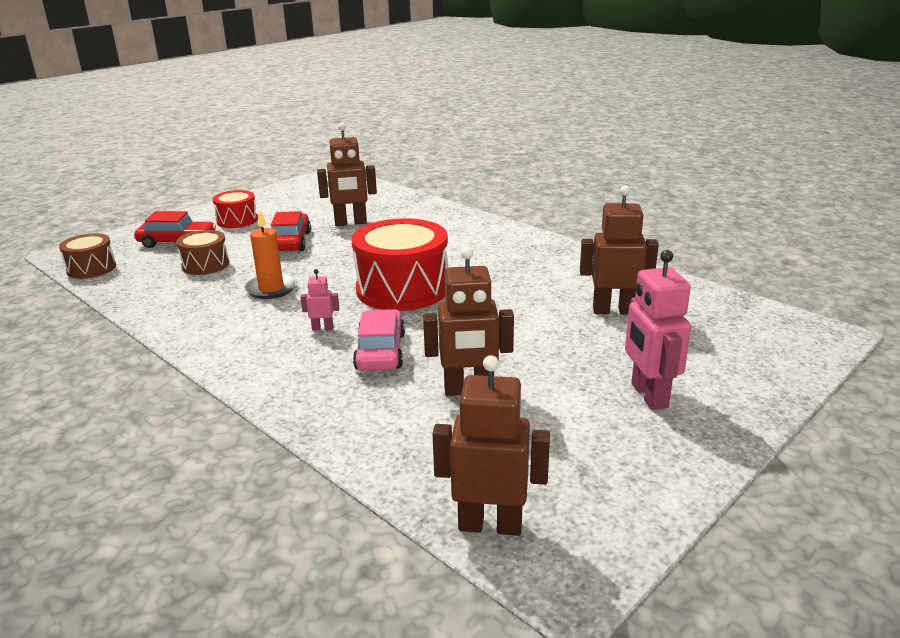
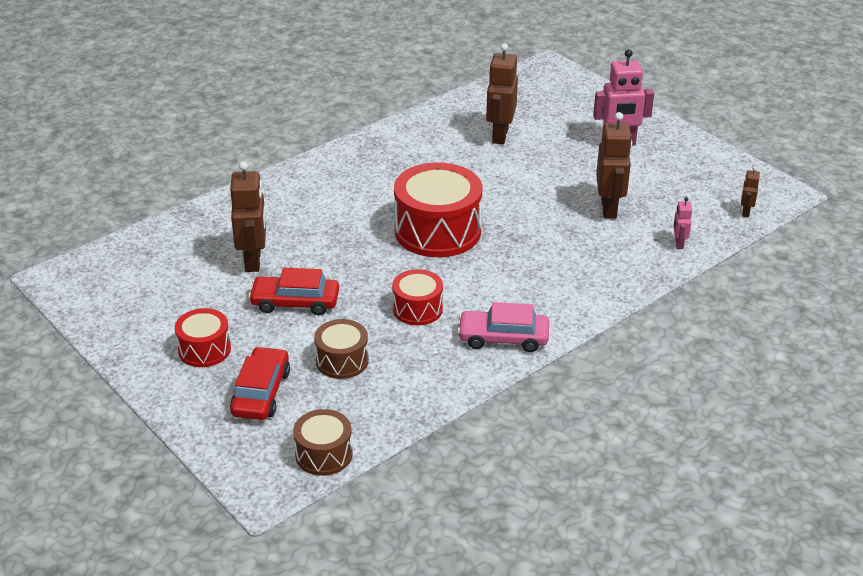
camera: 85 degrees left, 10 degrees up
(271, 289) = (417, 309): orange candle -> red drum
(322, 328) = (506, 275): pink robot -> pink robot (679, 243)
(380, 351) = (550, 245): pink car -> pink car (503, 338)
(490, 525) = (745, 212): brown robot -> brown robot, size x0.49

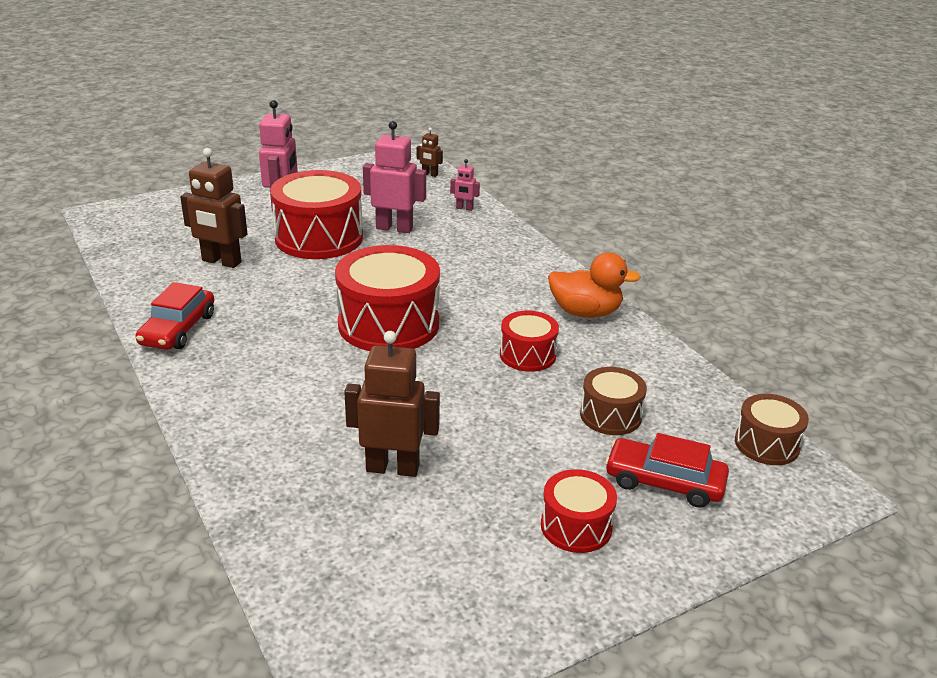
camera: 80 degrees left, 5 degrees down
(295, 302) = (493, 440): red car -> red car (178, 329)
(503, 338) = (585, 312): pink car -> orange duck
(566, 172) = (319, 238): none -> red drum
(609, 208) = (394, 228): brown robot -> pink robot

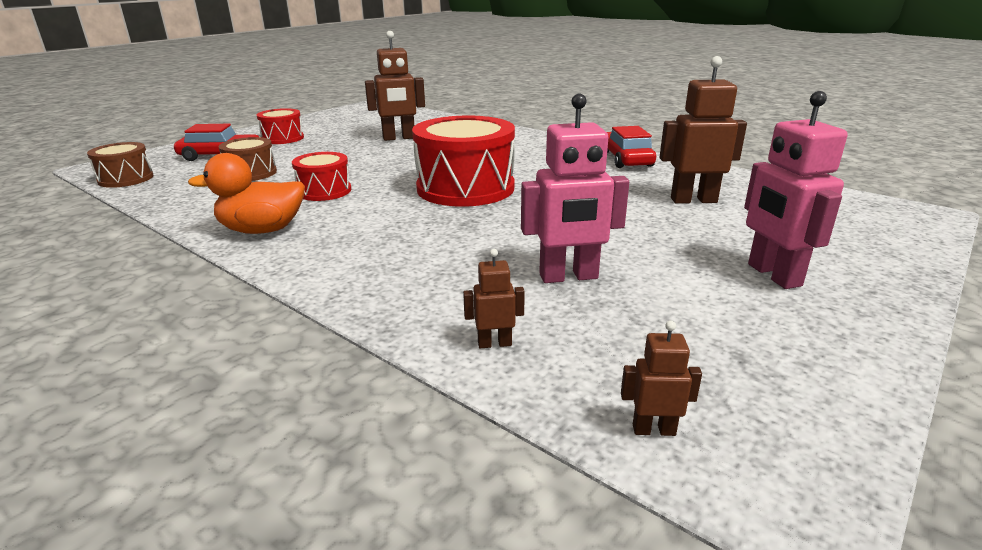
camera: 160 degrees right, 5 degrees down
(319, 238) = (643, 242): red drum -> none
(464, 208) = (494, 343): pink robot -> brown robot

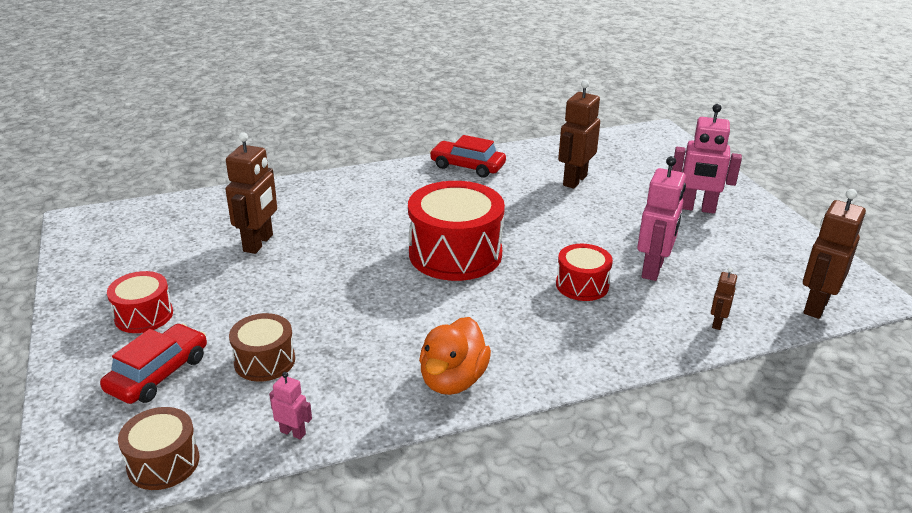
camera: 60 degrees left, 5 degrees up
(167, 199) = (293, 432): none -> pink robot
(324, 191) = (381, 326): red drum -> red drum (582, 285)
(653, 429) = (815, 306): brown robot -> brown robot, size x2.04

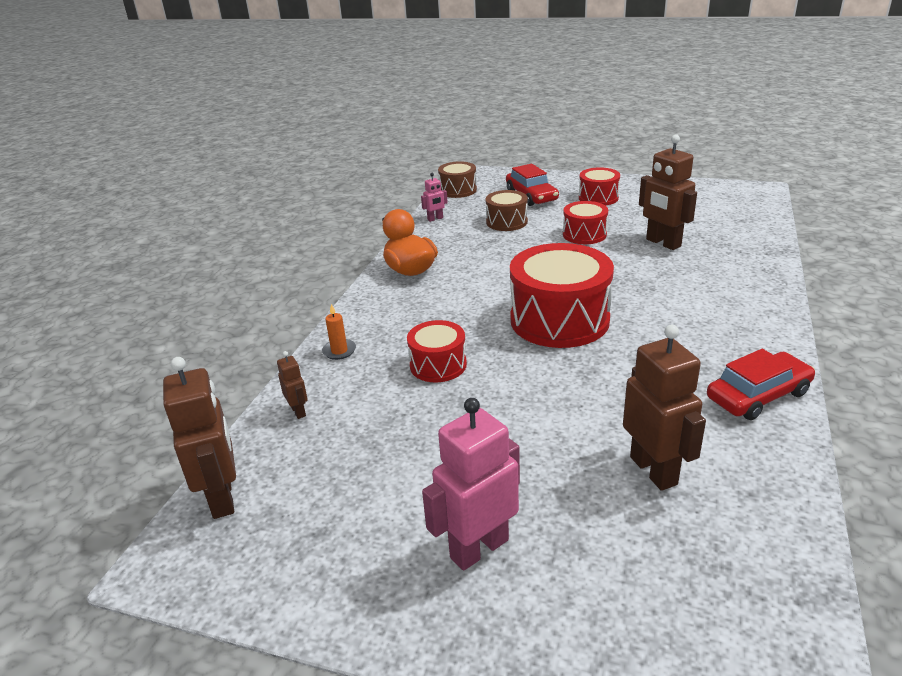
camera: 130 degrees right, 0 degrees up
(267, 292) = (584, 234): none -> red drum
(632, 346) = (339, 351): none -> orange candle
(653, 269) = (408, 421): pink robot -> none

